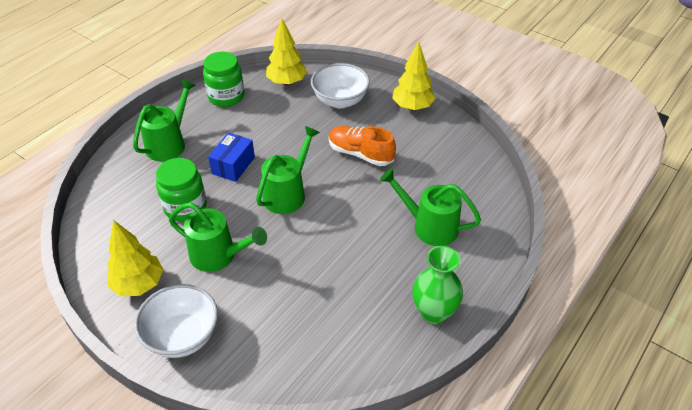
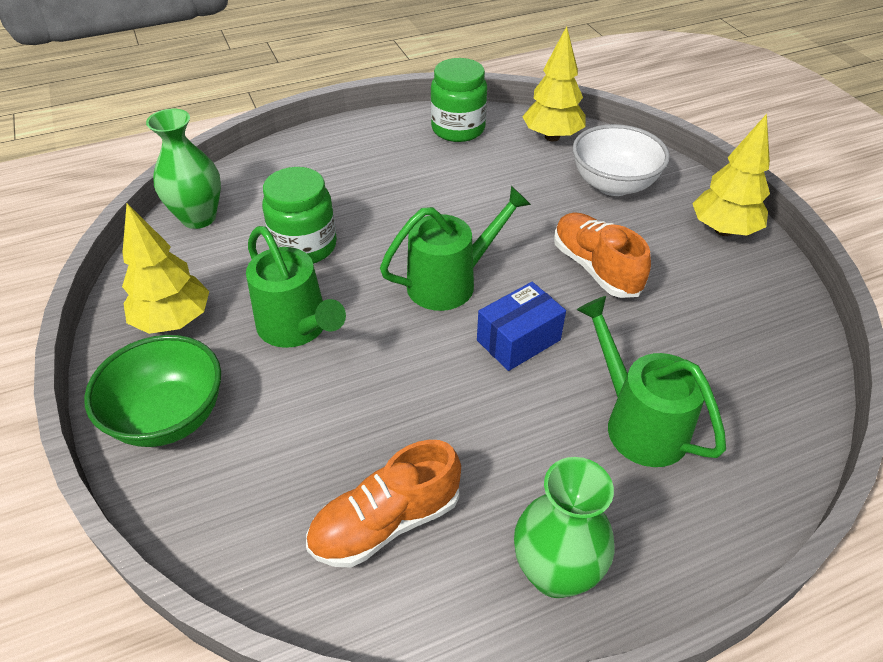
camera: 30 degrees right, 0 degrees up
(100, 216) = (198, 218): none -> green vase
(169, 143) = (345, 161): green watering can -> none
(182, 336) = (169, 417): white bowl -> green bowl
(233, 165) = (404, 217): blue box -> blue box (518, 340)
(341, 330) = (385, 522): none -> orange shoe

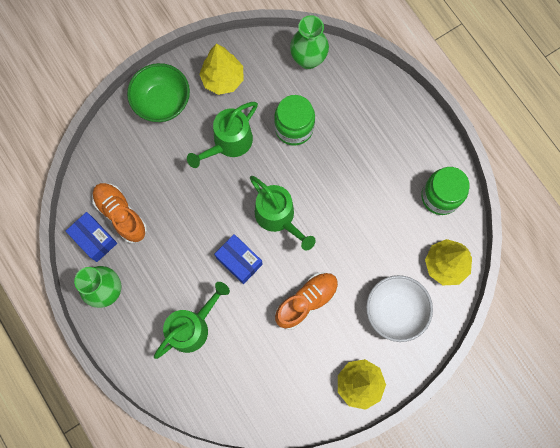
camera: 80 degrees right, 30 degrees up
(431, 585) = (94, 239): none -> blue box

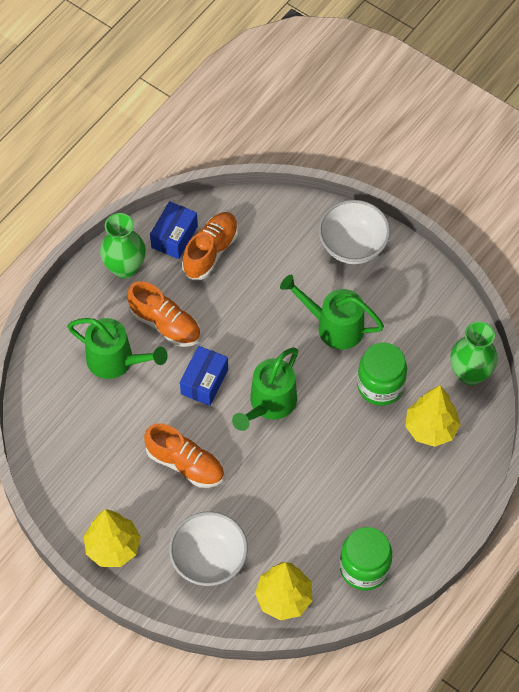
camera: 70 degrees right, 15 degrees down
(162, 102) = (352, 246): green bowl -> white bowl
(174, 275) = (165, 324): none -> orange shoe
(223, 79) = (405, 295): yellow tree -> yellow tree (430, 428)

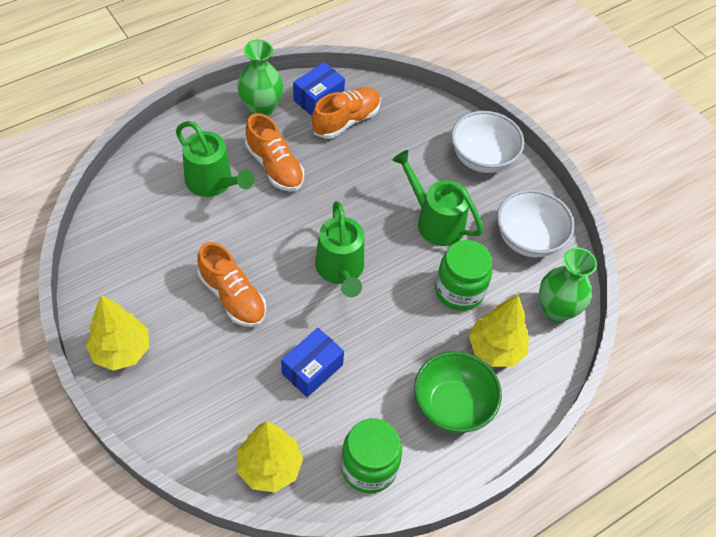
camera: 15 degrees right, 5 degrees down
(204, 382) = (287, 228): blue box -> blue box (312, 369)
(209, 560) = (211, 398): white bowl -> white bowl (528, 239)
(269, 404) = (341, 270): green watering can -> green watering can turned 60 degrees counterclockwise
(412, 491) = (452, 405): none -> green bowl

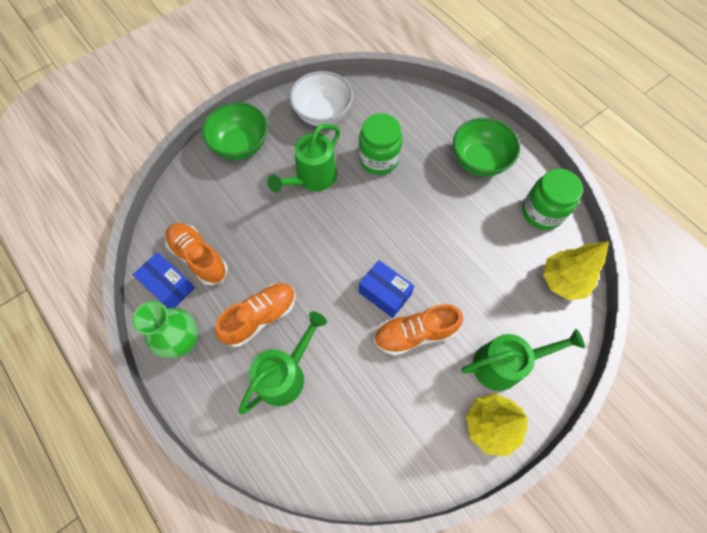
camera: 90 degrees left, 10 degrees up
(232, 297) = (415, 334): orange shoe -> orange shoe turned 150 degrees counterclockwise
(312, 369) = (471, 259): blue box -> blue box (385, 293)
(341, 270) = (372, 247): green watering can -> green watering can (504, 364)
(482, 158) = (240, 145): white bowl -> green bowl
(495, 349) = (426, 135): yellow tree -> none
(556, 310) = (385, 98): green vase -> none

